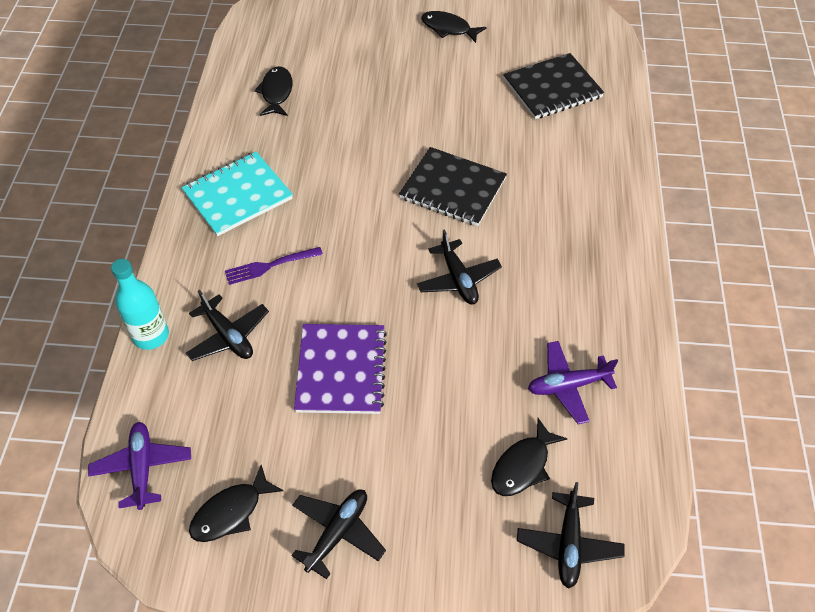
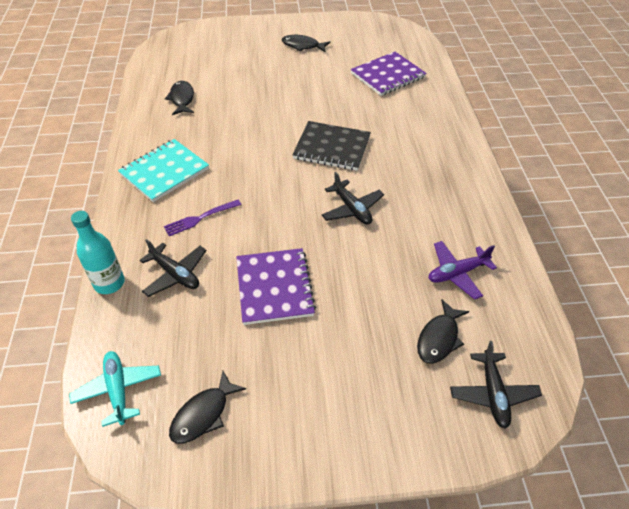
camera: 10 degrees left, 5 degrees down
(142, 468) = (118, 390): purple plane -> turquoise plane
(338, 533) = (300, 416): black plane -> none
(552, 88) = (388, 75): black notebook -> purple notebook

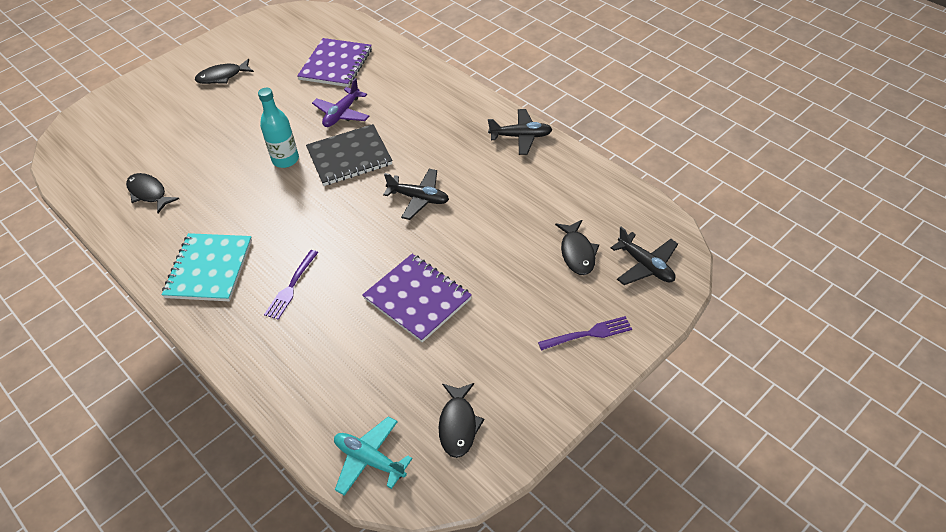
camera: 35 degrees left, 0 degrees up
(109, 283) = (265, 391): turquoise bottle -> turquoise bottle (285, 160)
(175, 274) = (320, 345): black plane -> black plane (521, 136)
(381, 418) = (588, 334): none -> purple fork
(457, 273) = (547, 198): purple plane -> purple plane (342, 114)

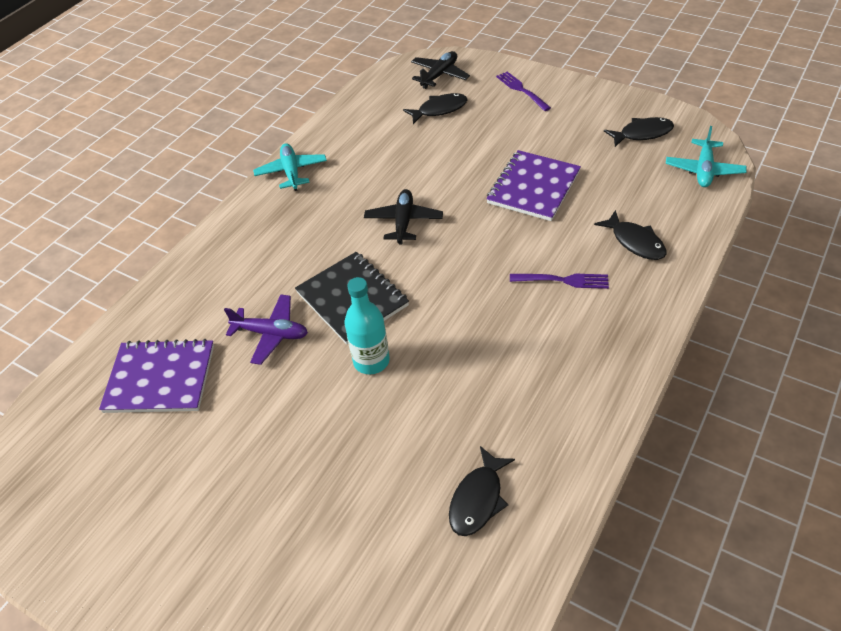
camera: 105 degrees left, 0 degrees up
(209, 269) = (573, 363): turquoise notebook -> none
(222, 76) = (192, 526): black fish -> black fish (635, 242)
(521, 136) = (291, 172): black plane -> turquoise plane

